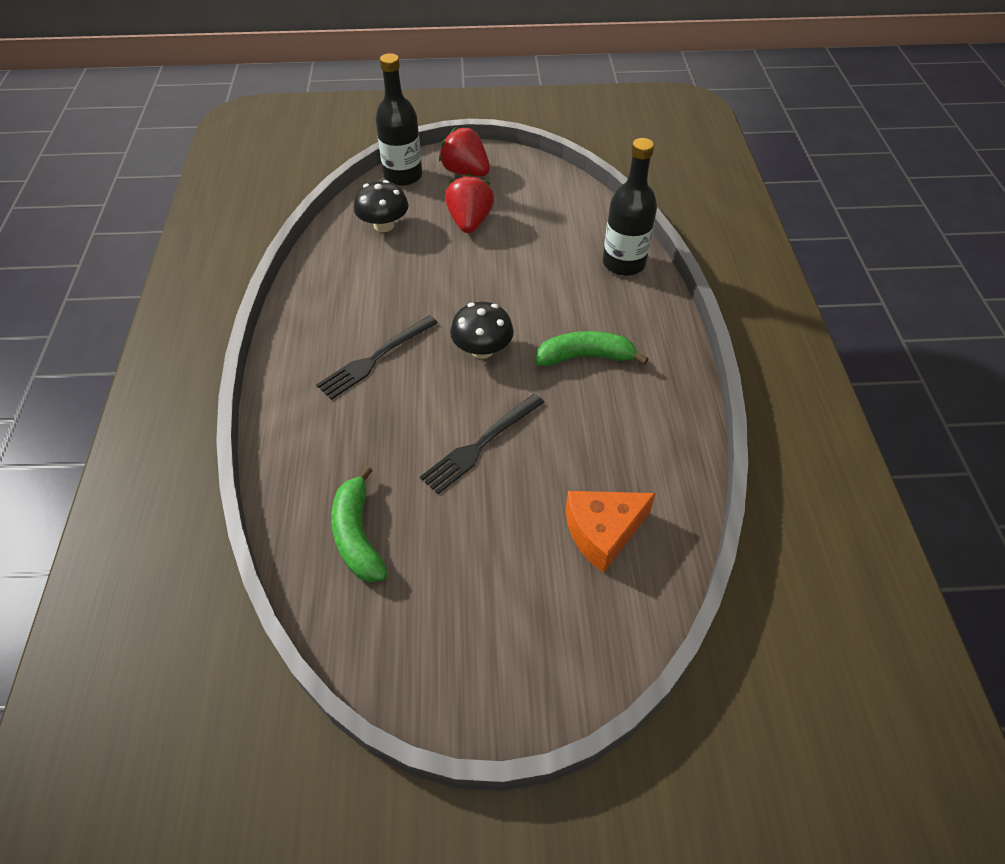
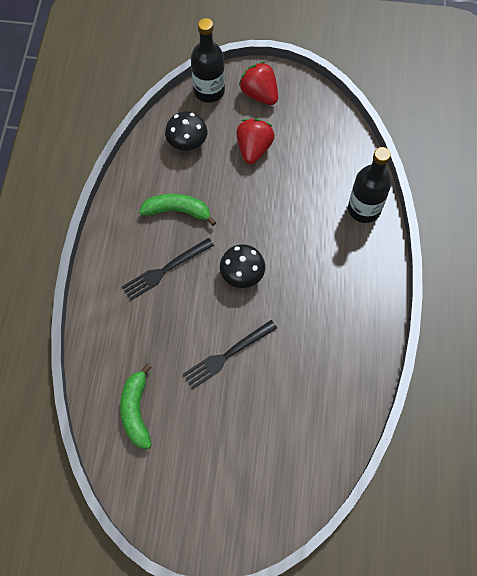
camera: 10 degrees right, 15 degrees up
(585, 357) = (315, 293): green banana -> green banana (177, 211)
(603, 532) = (295, 436): orange cheese -> none

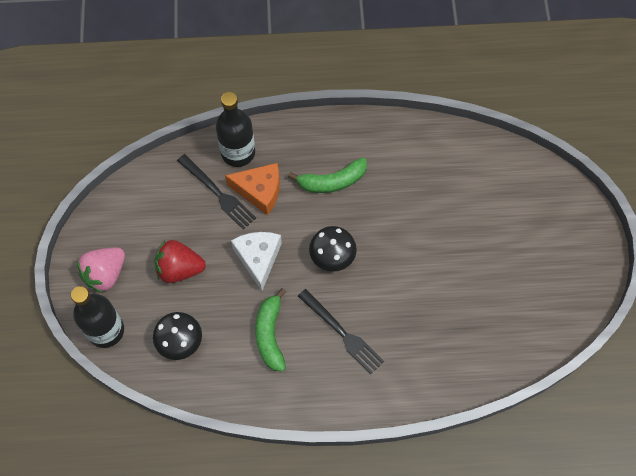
camera: 100 degrees left, 0 degrees up
(136, 411) = (497, 329): green banana -> green banana (332, 181)
(227, 355) = (421, 256): black fork -> black fork (218, 193)
(251, 211) = (258, 258): none -> white cheese
(259, 94) = (105, 274): red strawberry -> pink strawberry
(320, 222) = (259, 191): none -> orange cheese

